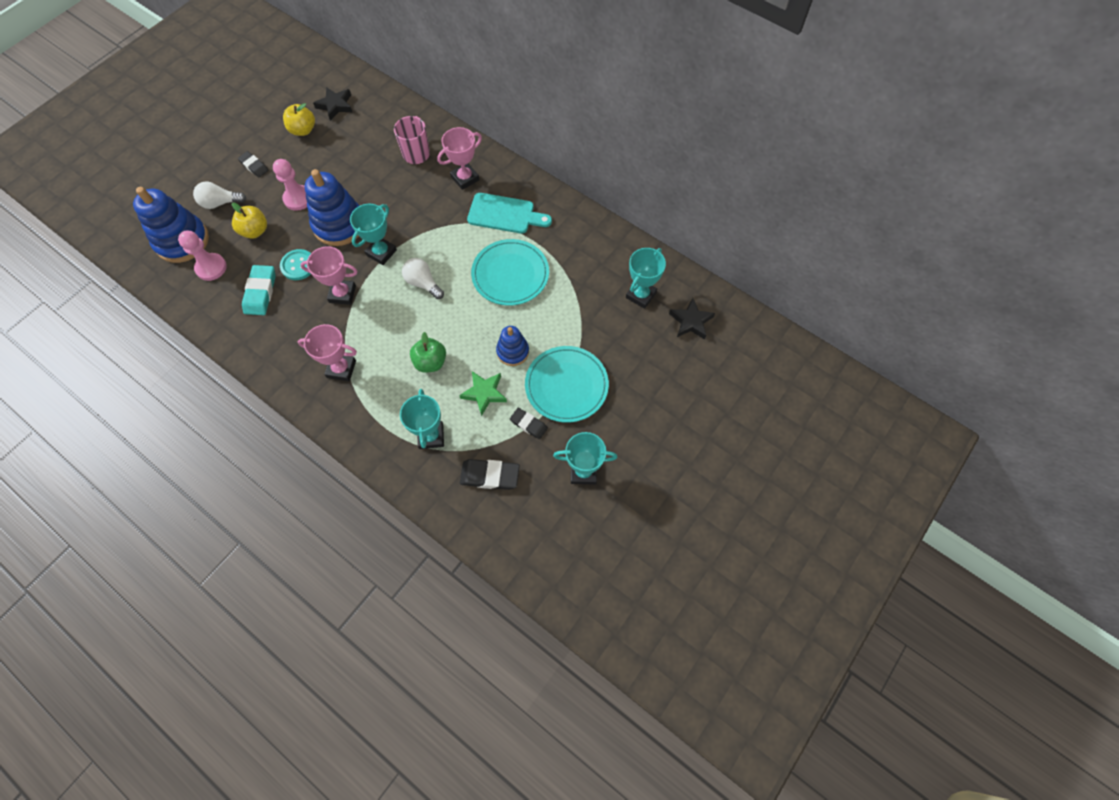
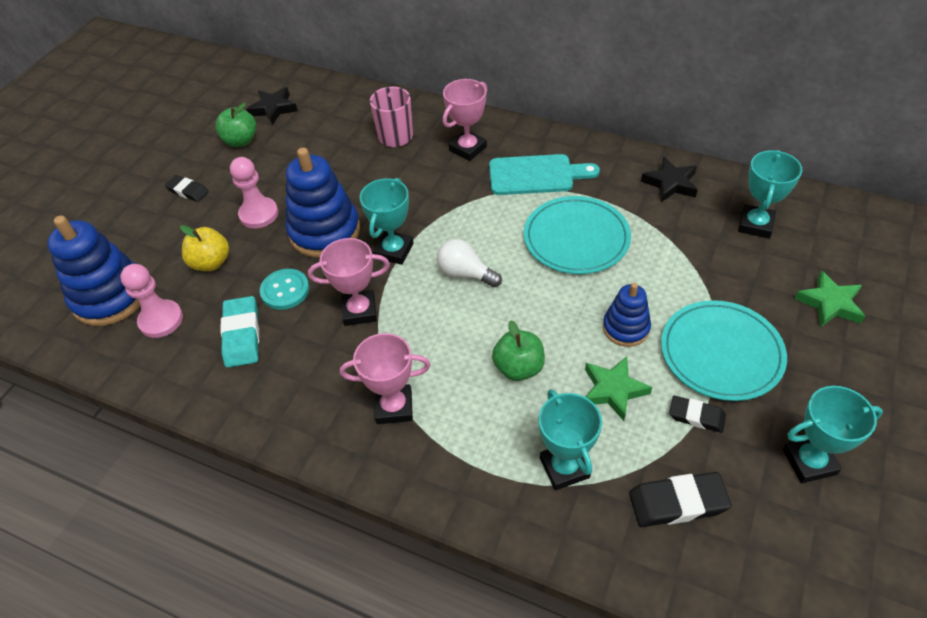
camera: 10 degrees left, 15 degrees down
(220, 203) = (153, 241): white light bulb -> none
(303, 130) = (241, 141): yellow apple -> green apple
(658, 368) = (829, 303): none -> green star
(691, 321) = (836, 239): black star -> black star (670, 183)

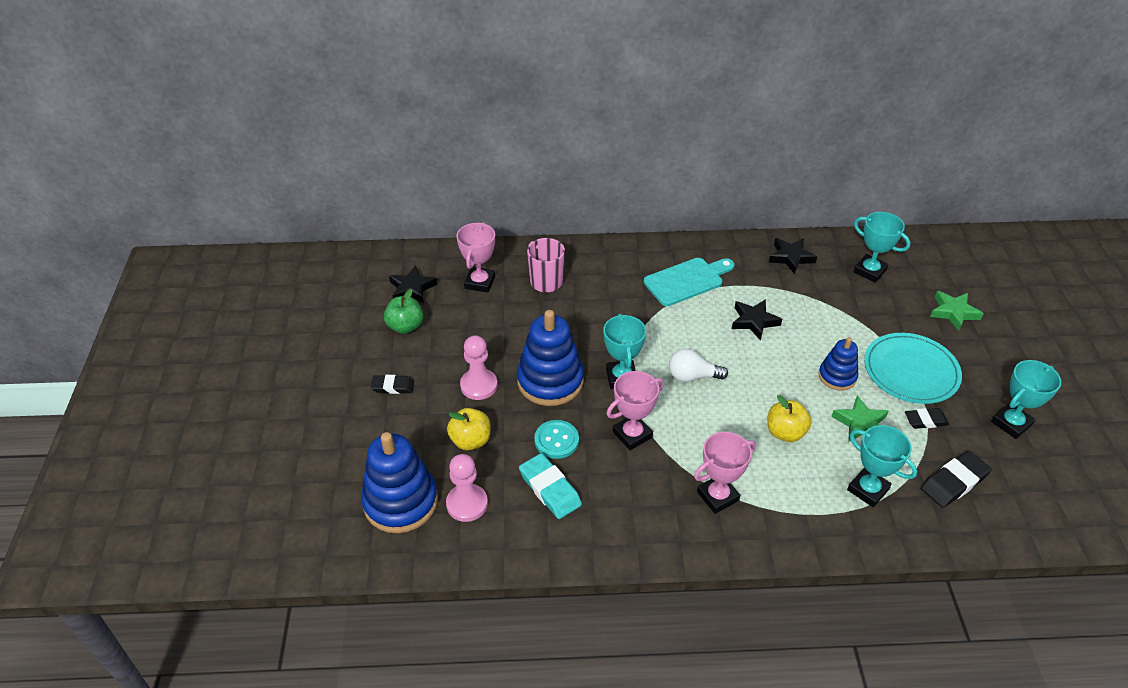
camera: 30 degrees left, 5 degrees down
(468, 149) = (615, 275): pink trophy -> pink trophy (480, 282)
(518, 368) = (785, 432): green apple -> yellow apple
(576, 238) = (754, 321): turquoise plate -> black star
(755, 225) = (869, 271): turquoise trophy -> turquoise trophy turned 45 degrees counterclockwise

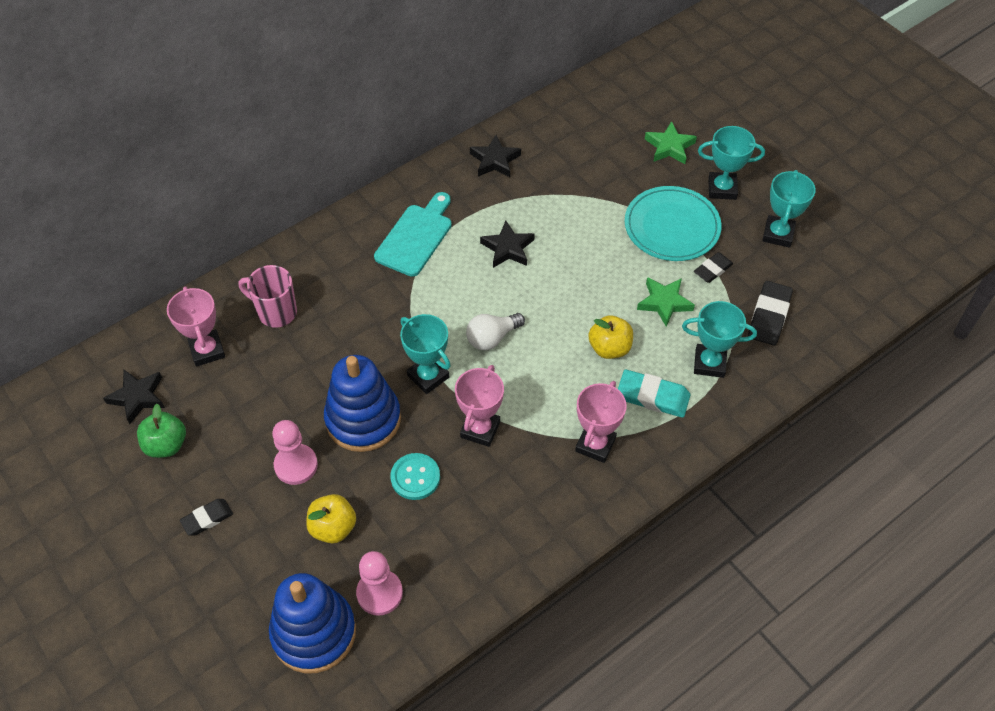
camera: 35 degrees left, 10 degrees up
(550, 489) = (445, 529): turquoise eraser -> turquoise eraser (653, 396)
(837, 376) = (616, 266): blue stacking toy -> none
(869, 271) = (573, 139): turquoise trophy -> turquoise trophy (722, 189)

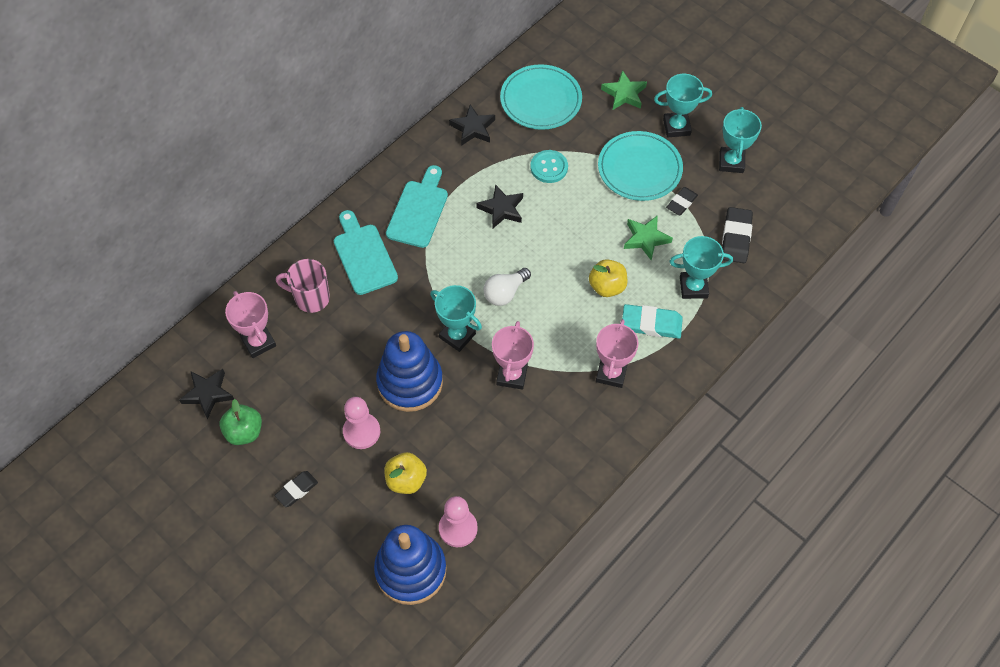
camera: 10 degrees left, 5 degrees up
(344, 276) = (363, 256): none -> turquoise cutting board
(415, 477) = (466, 426): turquoise button -> turquoise button (549, 167)
(575, 141) = (541, 100): none -> turquoise plate

